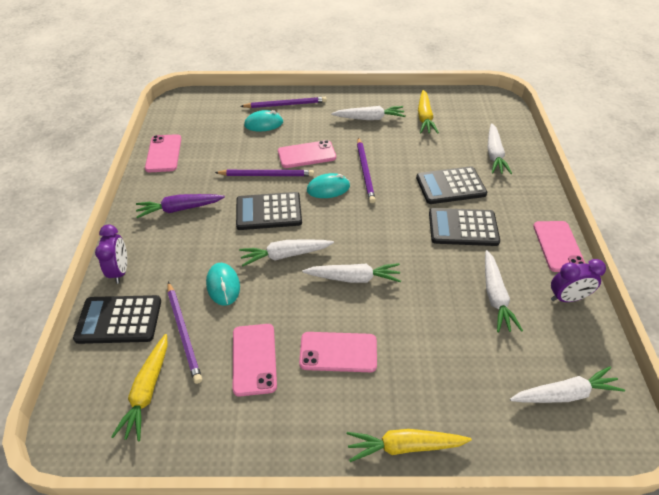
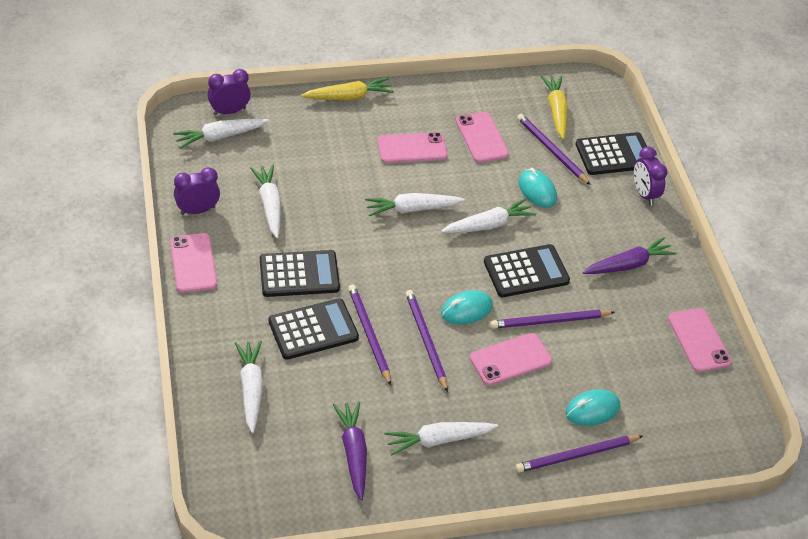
camera: 165 degrees right, 0 degrees up
(407, 179) = (369, 334): none -> purple pencil
(424, 117) = (353, 453): yellow carrot -> purple carrot
(561, 436) = (229, 111): none -> purple clock

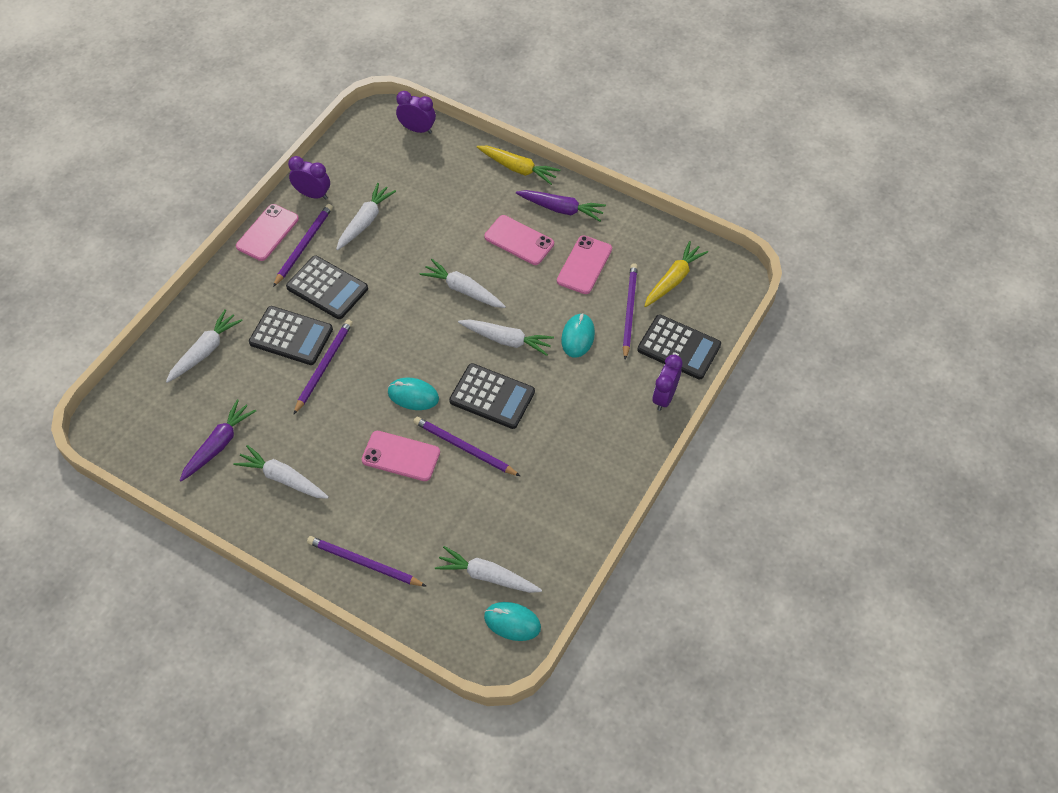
camera: 45 degrees right, 10 degrees up
(220, 137) = (389, 146): white carrot -> white carrot (487, 576)
(426, 340) = (357, 398): purple pencil -> purple pencil (304, 245)
(592, 410) = (415, 538): turquoise mouse -> turquoise mouse (512, 622)
(628, 265) = (579, 446): purple carrot -> purple carrot (561, 209)
(699, 340) = (563, 546): pink phone -> none

